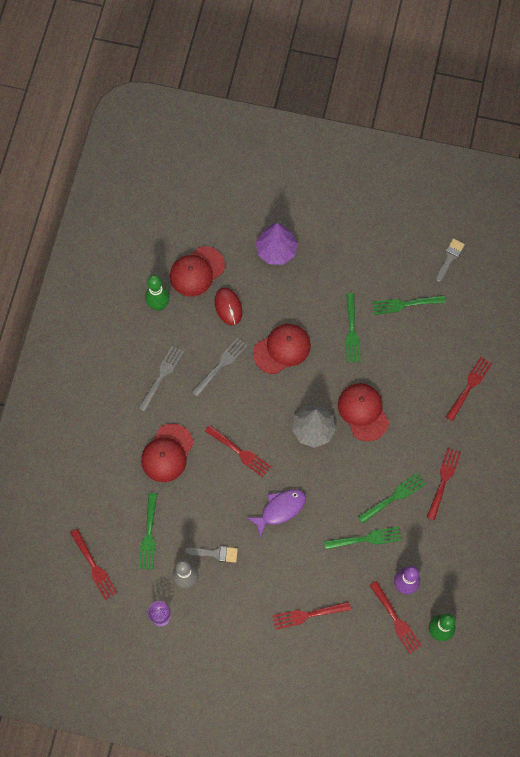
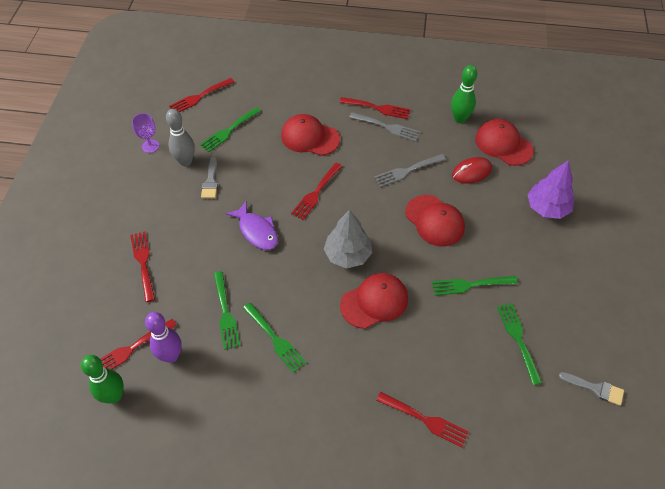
camera: 85 degrees right, 15 degrees down
(149, 535) = (229, 131): green fork -> green fork turned 45 degrees counterclockwise
(221, 365) = (407, 171): grey fork -> grey fork turned 120 degrees clockwise
(443, 480) = (298, 393): red fork -> red fork (378, 108)

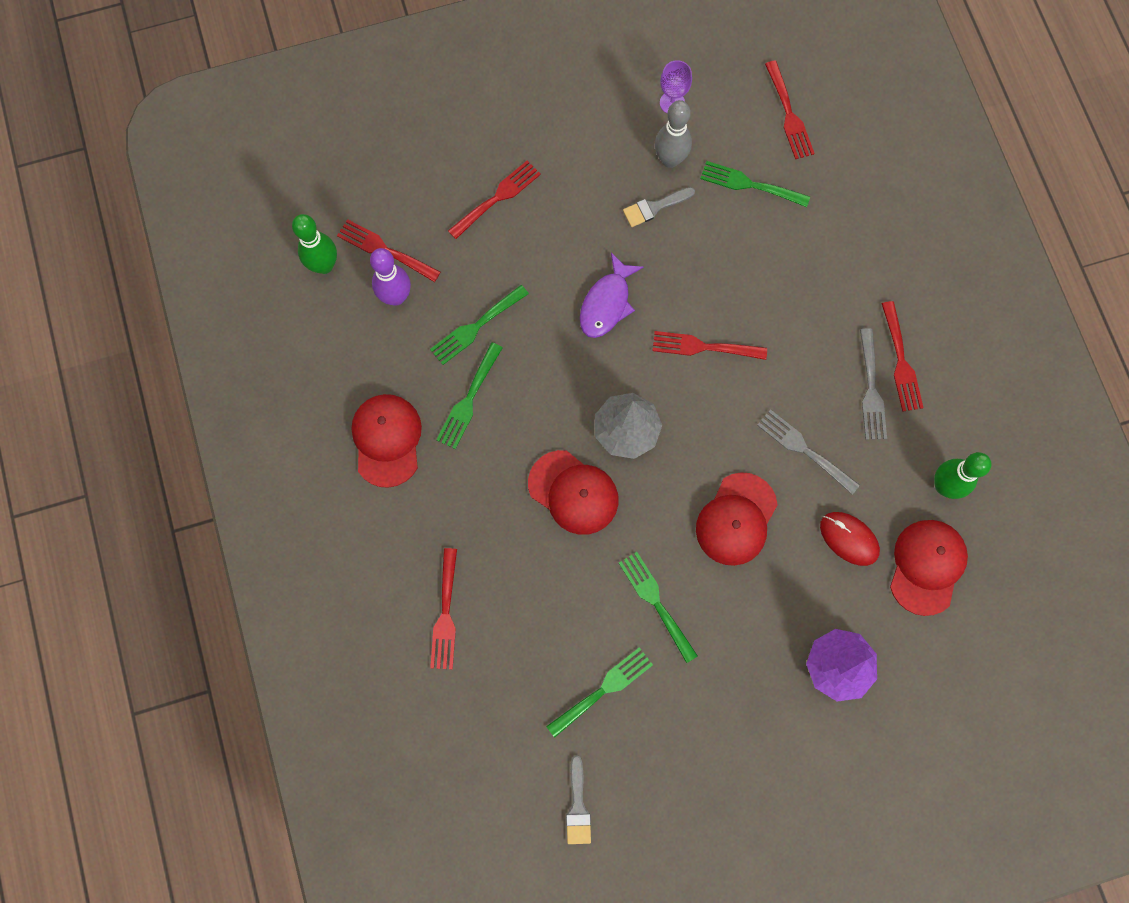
camera: 65 degrees right, 20 degrees up
(199, 97) = (789, 114): red fork -> red fork turned 135 degrees counterclockwise
(310, 137) = (795, 294): red cap -> red cap (387, 440)

